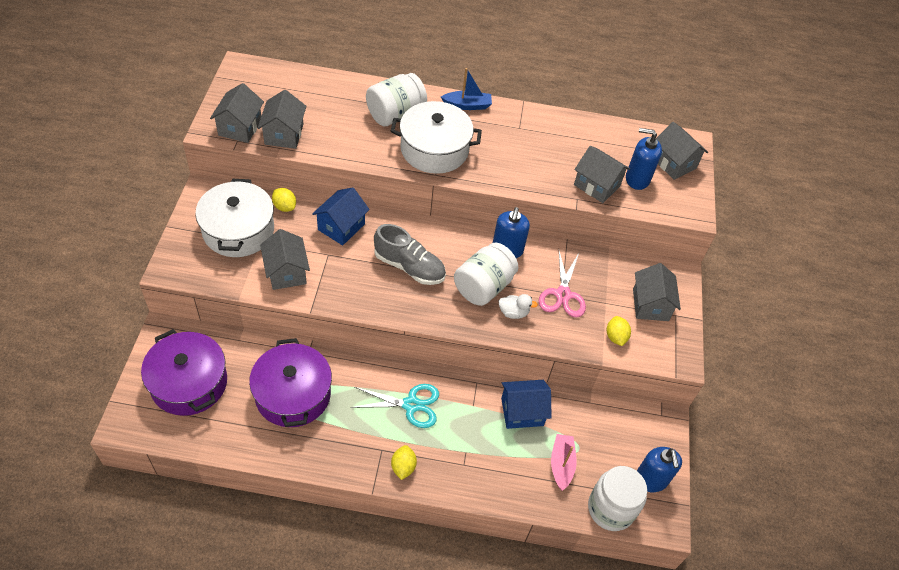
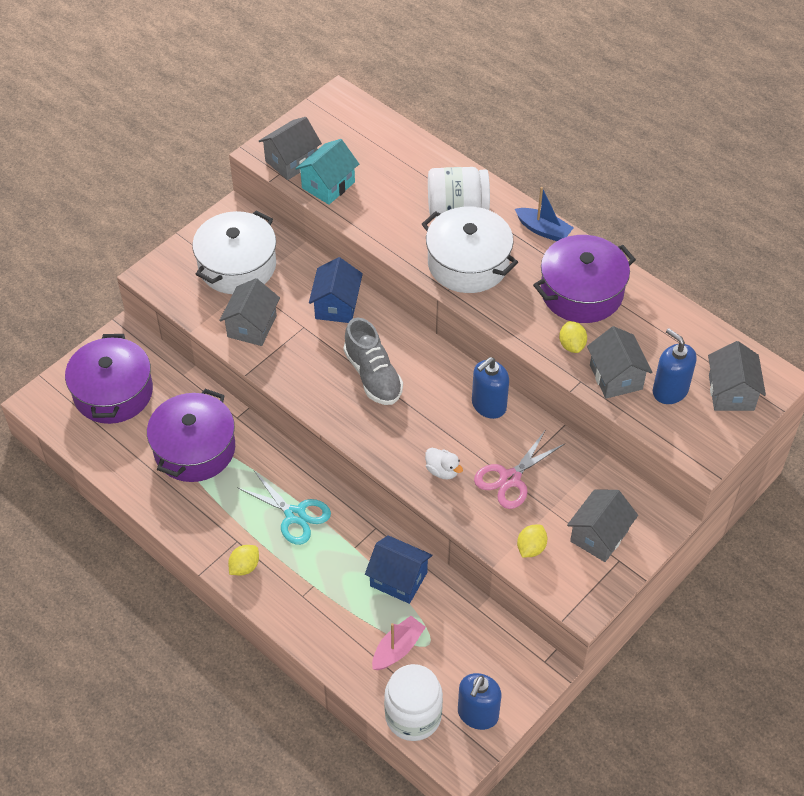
camera: 40 degrees right, 0 degrees up
(284, 134) = (328, 185): grey house -> turquoise house
(284, 207) = (297, 261): yellow lemon -> yellow lemon (572, 345)
(341, 227) = (336, 305): blue house -> blue house turned 60 degrees counterclockwise
(483, 286) = (432, 430): white jar -> none
(527, 137) = (581, 292): none -> purple pot

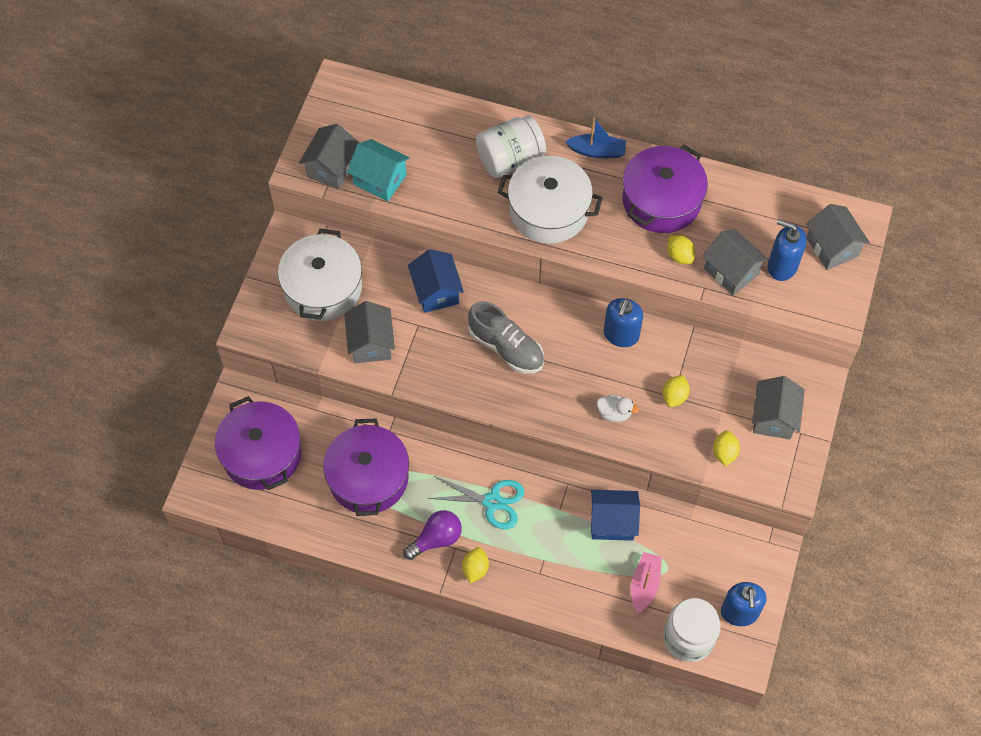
camera: 25 degrees left, 10 degrees up
(224, 526) = (436, 539): none -> purple light bulb
(328, 185) = (380, 180): turquoise house -> turquoise house turned 75 degrees counterclockwise
(510, 478) = (674, 396): pink scissors -> yellow lemon

